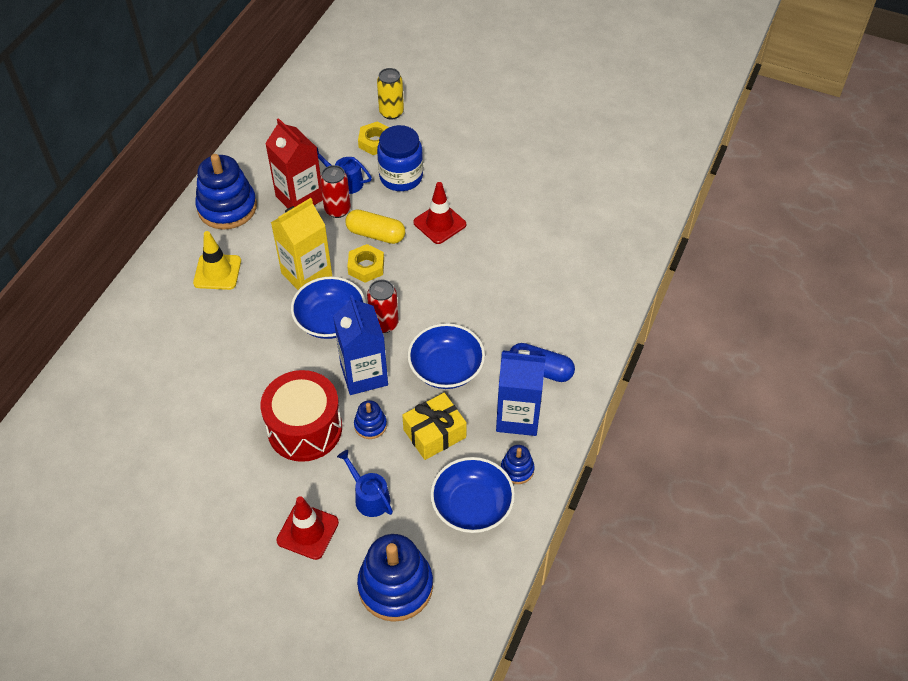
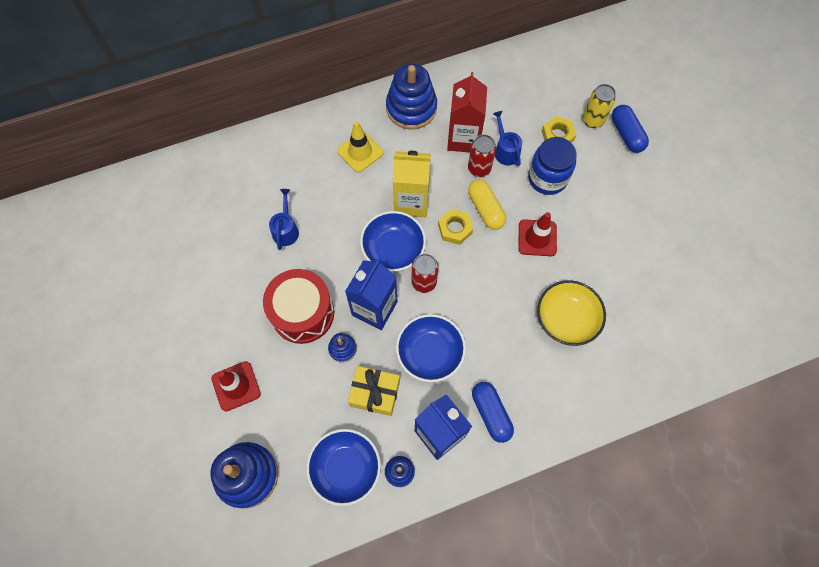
camera: 45 degrees right, 15 degrees up
(369, 497) = (292, 399): blue watering can -> blue watering can (286, 230)
(428, 104) = (626, 134): none -> blue capsule
(523, 260) = (566, 319): none -> yellow bowl

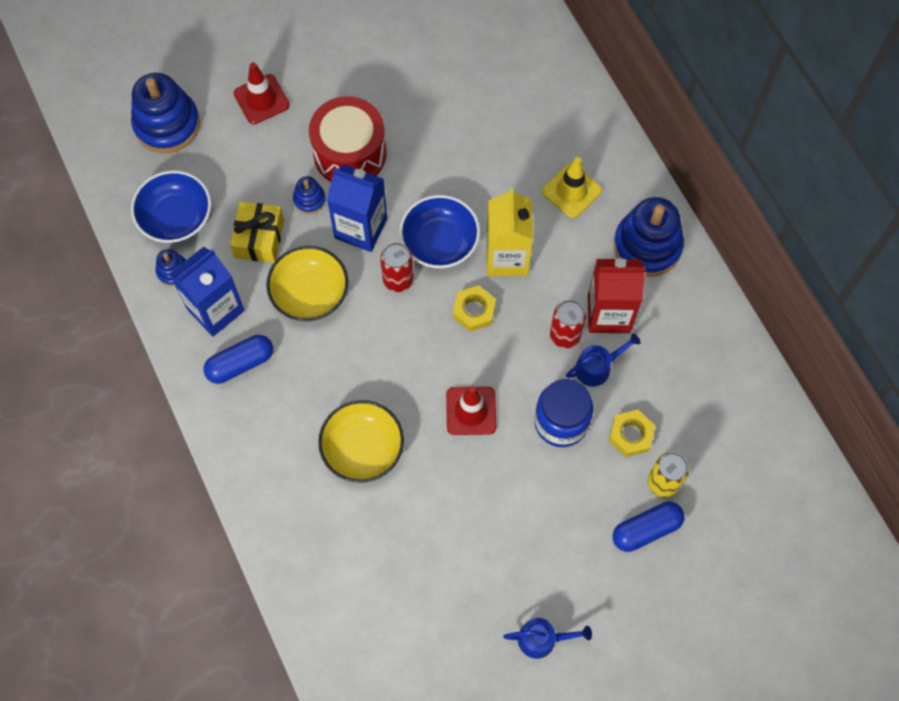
camera: 85 degrees right, 0 degrees up
(286, 230) = (453, 122): blue watering can -> blue watering can (542, 639)
(430, 353) = (310, 293): blue bowl -> yellow bowl
(485, 209) = (505, 346): yellow capsule -> none

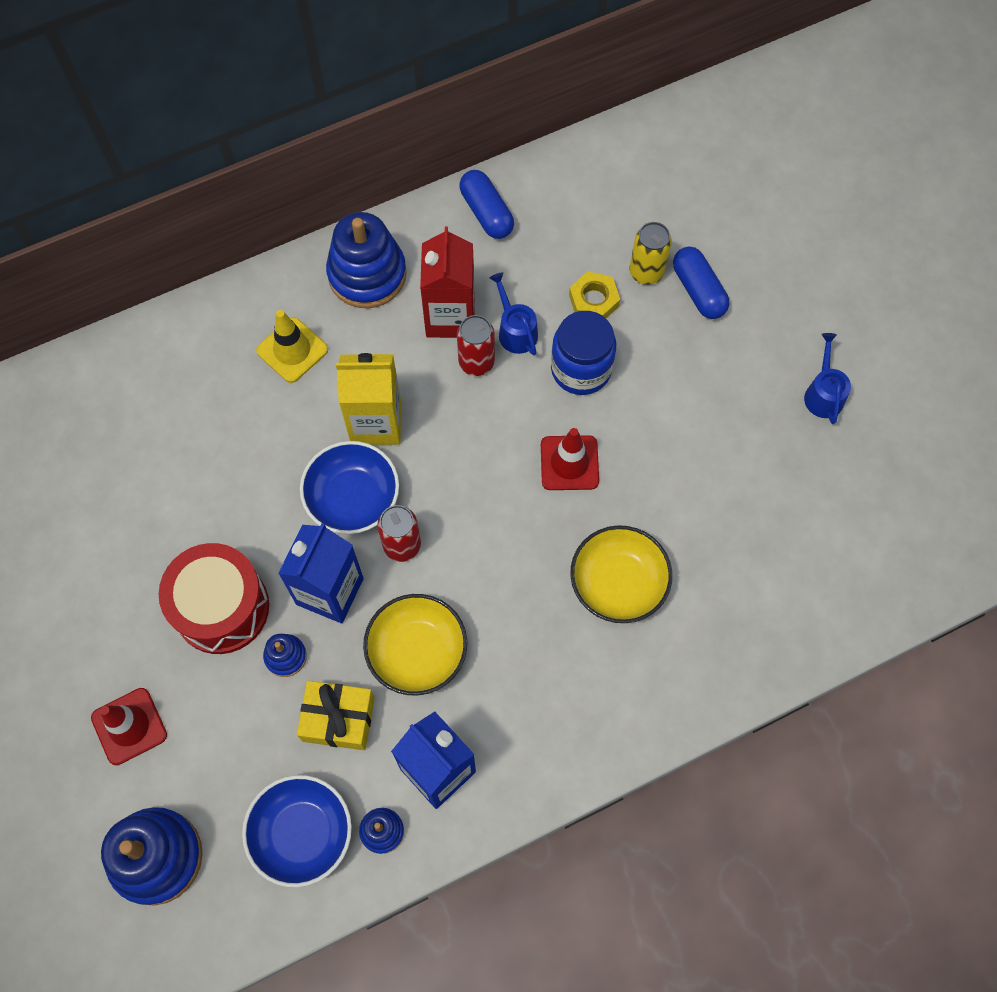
camera: 90 degrees left, 0 degrees up
(240, 364) = (512, 734): blue capsule -> blue capsule (486, 212)
(474, 310) = (444, 459): yellow nut -> none

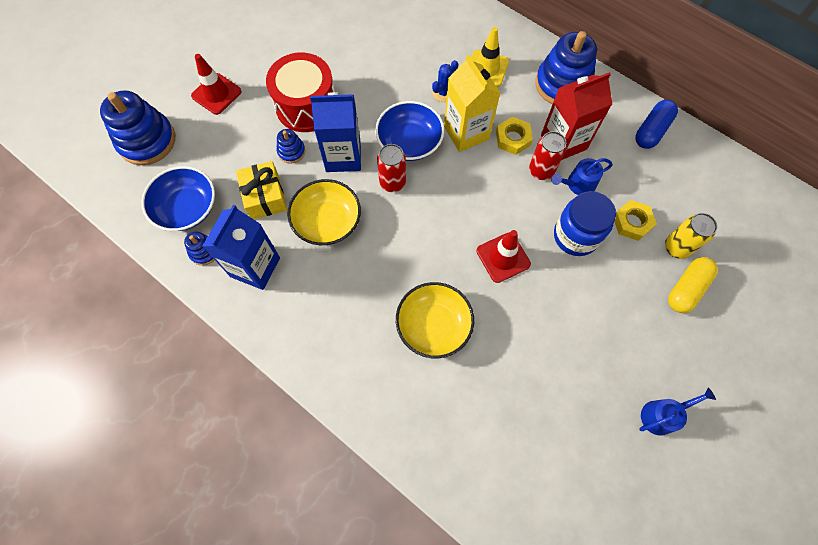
camera: 65 degrees right, 0 degrees up
(300, 421) = (443, 93): none -> blue cactus
(414, 371) = (513, 138): none -> yellow nut
(515, 331) = (578, 184): blue watering can -> blue watering can turned 150 degrees counterclockwise
(698, 290) = (686, 289): blue capsule -> yellow capsule

